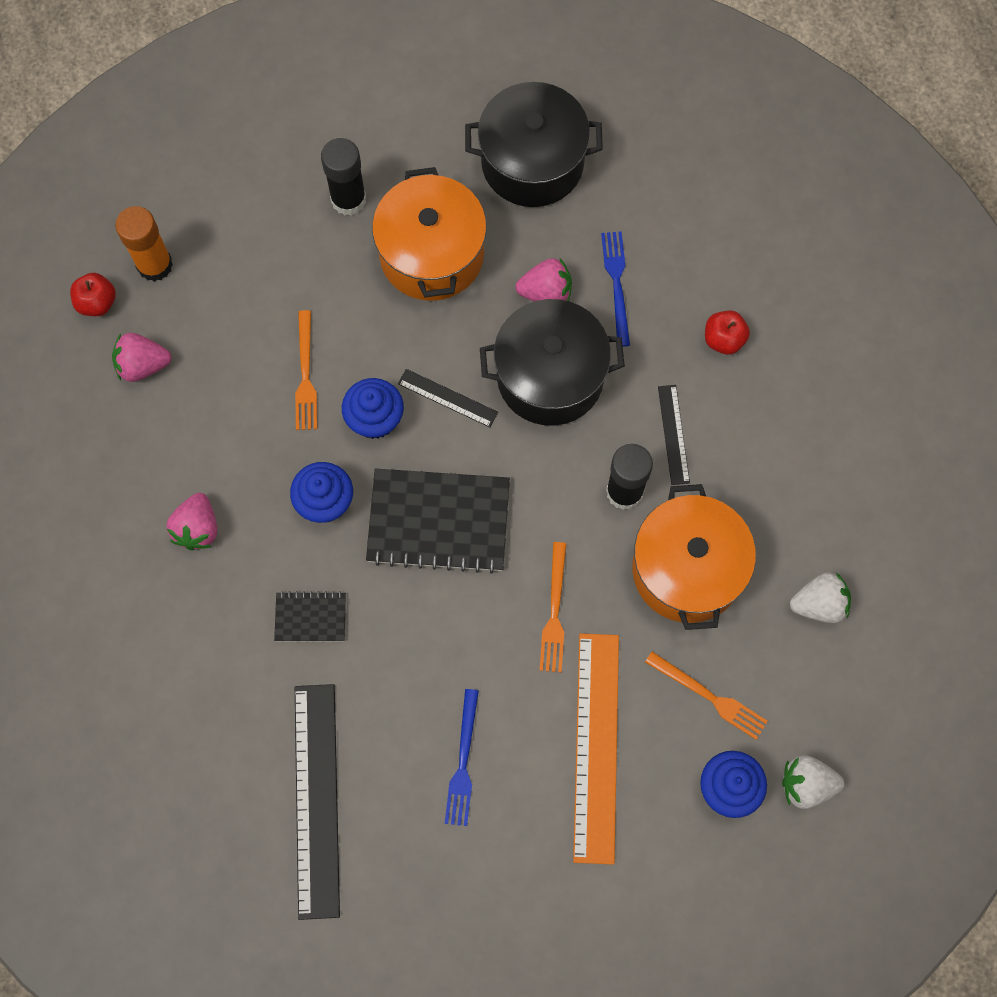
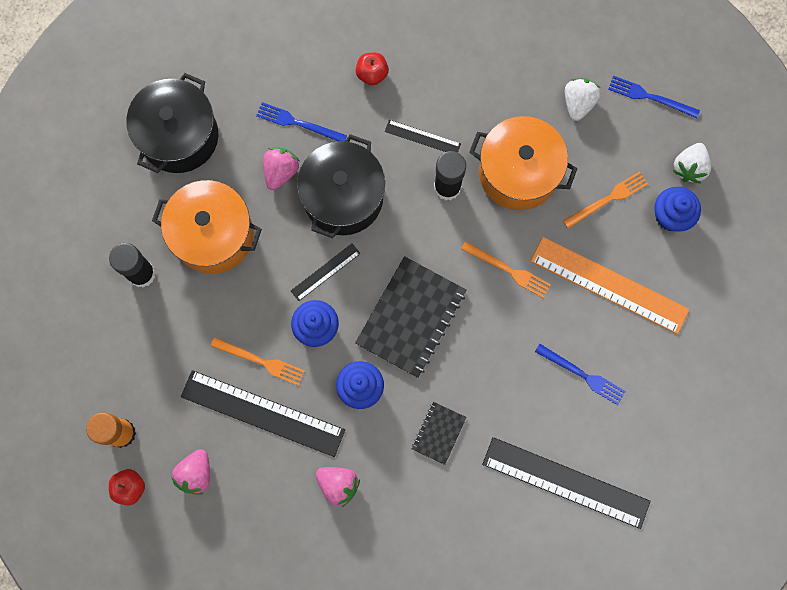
camera: 65 degrees left, 5 degrees up
(245, 405) = (262, 413): none -> black ruler
(877, 693) = (650, 97): none -> blue fork

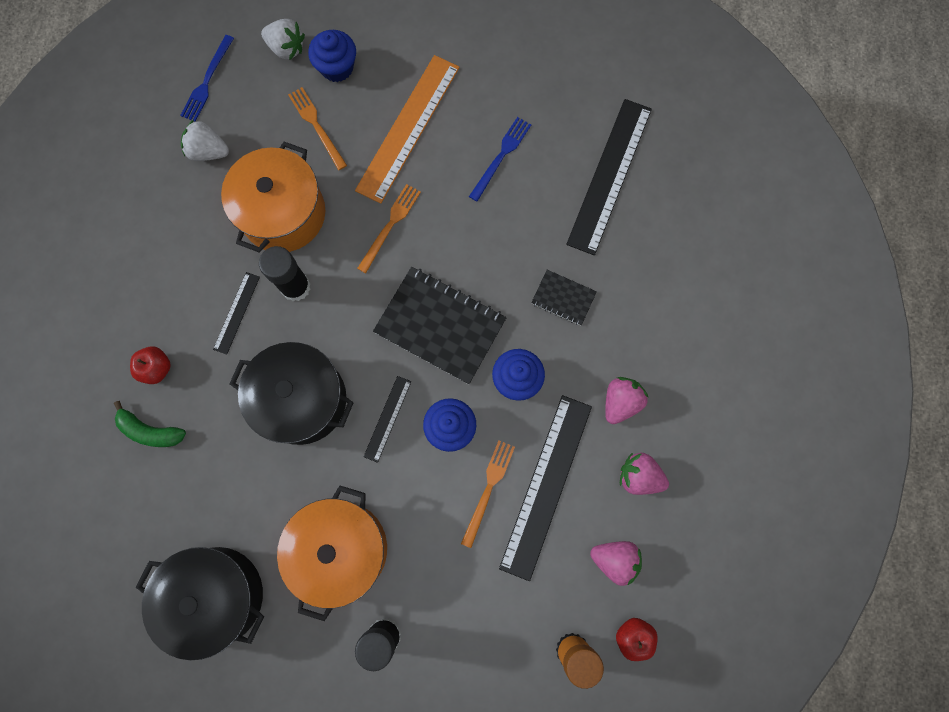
camera: 90 degrees left, 0 degrees up
(281, 172) = (268, 471): pink strawberry -> pink strawberry (639, 476)
(298, 123) = (210, 452): blue fork -> none
(317, 73) = (150, 431): none -> green banana
(325, 272) = (387, 418): black ruler -> black ruler turned 60 degrees clockwise

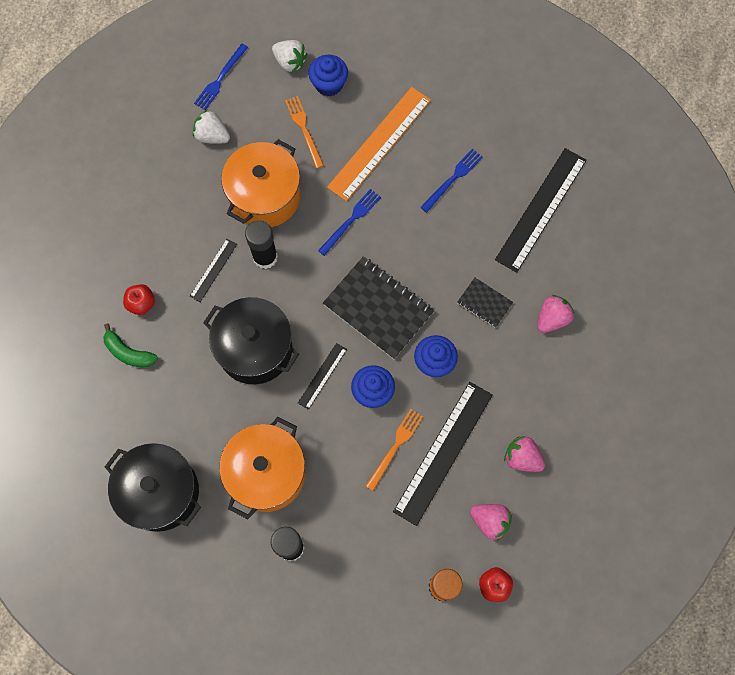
camera: 10 degrees right, 5 degrees down
(390, 225) = (351, 220): orange fork -> blue fork
(620, 402) = (517, 395): pink strawberry -> pink strawberry (552, 318)

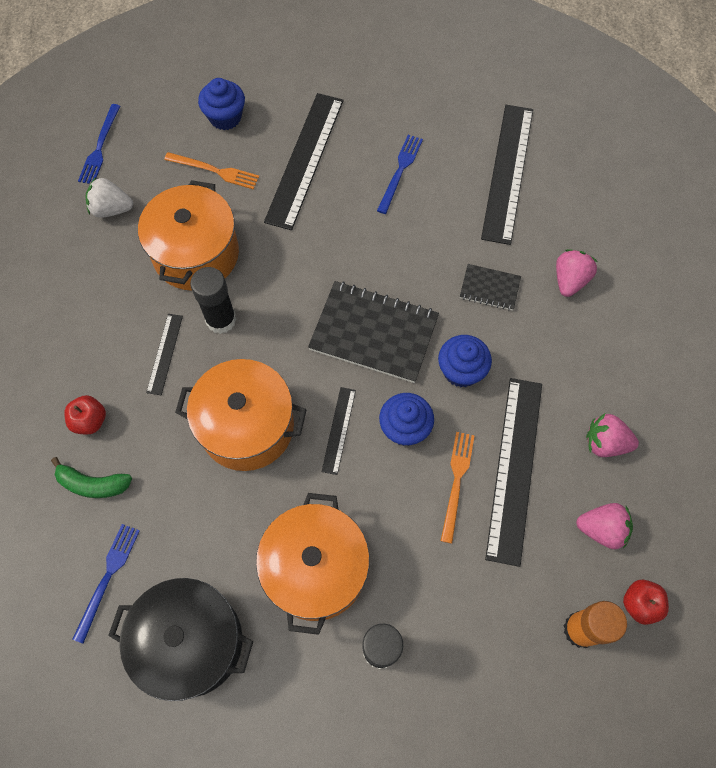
camera: 20 degrees left, 5 degrees down
(255, 349) = (247, 426): black pot -> orange pot
(290, 62) = (173, 108): white strawberry -> none
(304, 129) = (215, 171): orange fork -> orange fork turned 150 degrees clockwise
(351, 220) = (305, 248): blue fork -> blue fork (107, 578)
(379, 143) = (305, 160): orange ruler -> black ruler

